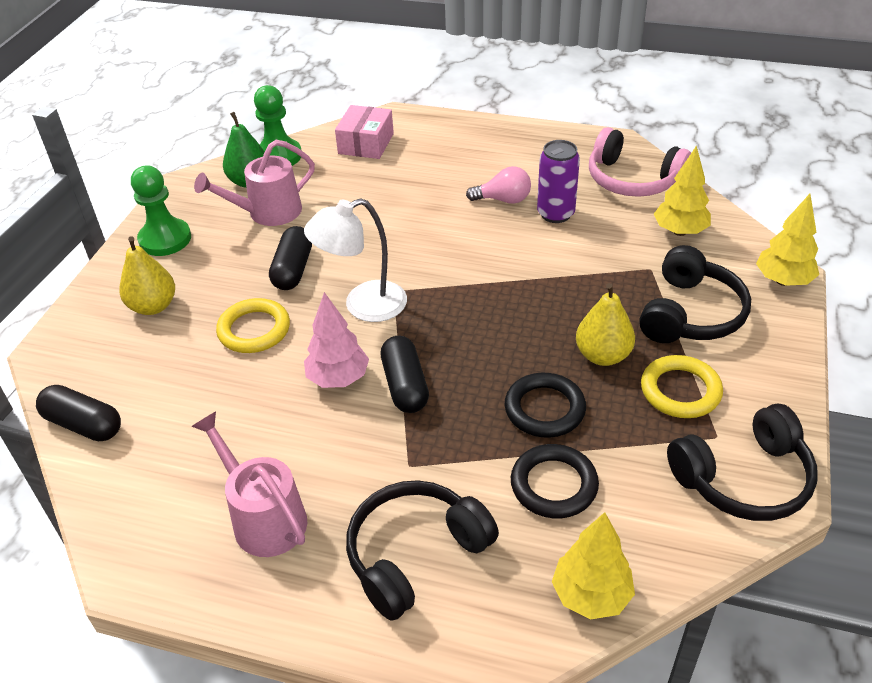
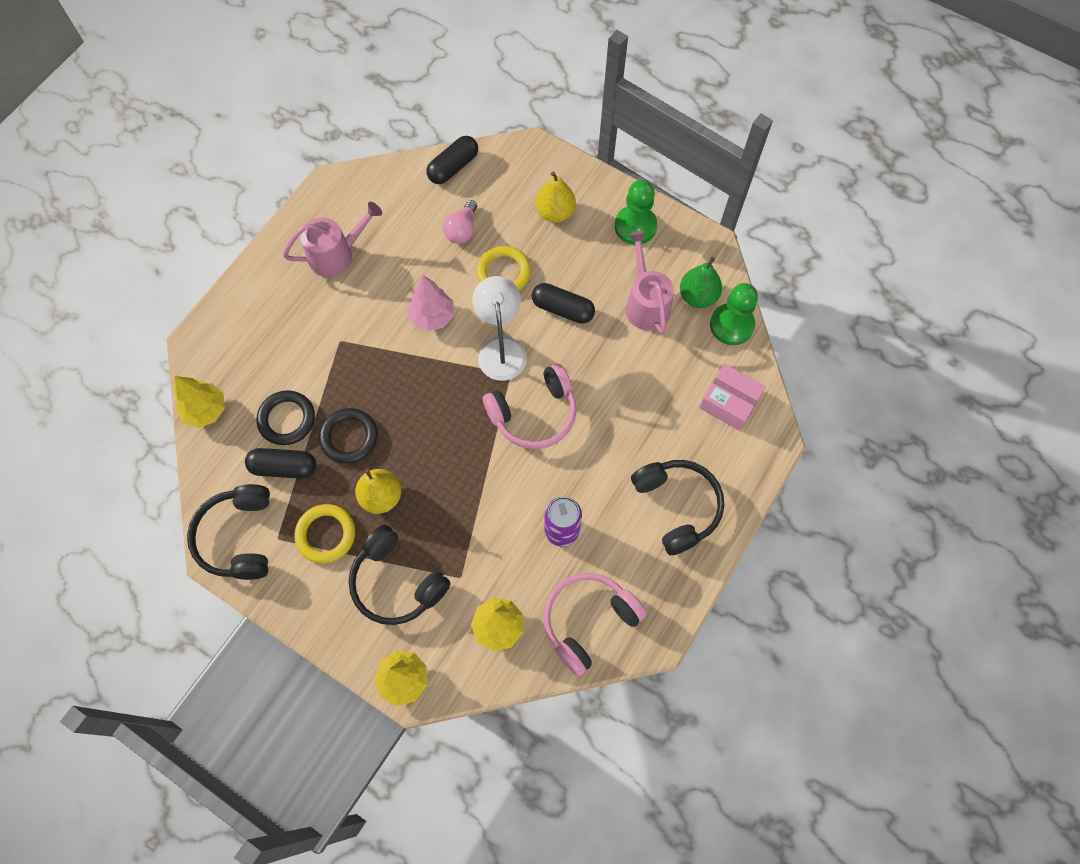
camera: 105 degrees right, 25 degrees up
(405, 385) = (408, 356): black capsule -> black capsule (284, 467)
(415, 554) = (275, 327): black headphones -> black headphones (677, 506)
(436, 261) = (534, 414): none -> pink headphones
(503, 200) = (598, 494): pink light bulb -> pink light bulb (462, 230)

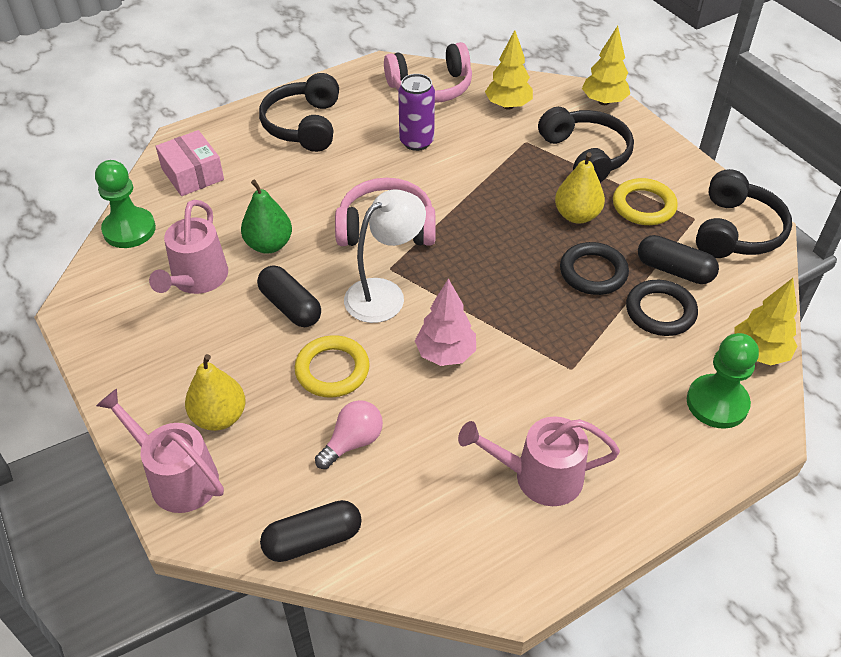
camera: 155 degrees left, 20 degrees down
(501, 348) = (384, 294): white lamp -> white lamp turned 150 degrees counterclockwise
(553, 168) = (177, 477): none -> pink watering can
(635, 226) = (138, 361): green pawn -> green pawn (717, 403)
(698, 296) = (137, 266): green pear -> green pear (269, 245)

